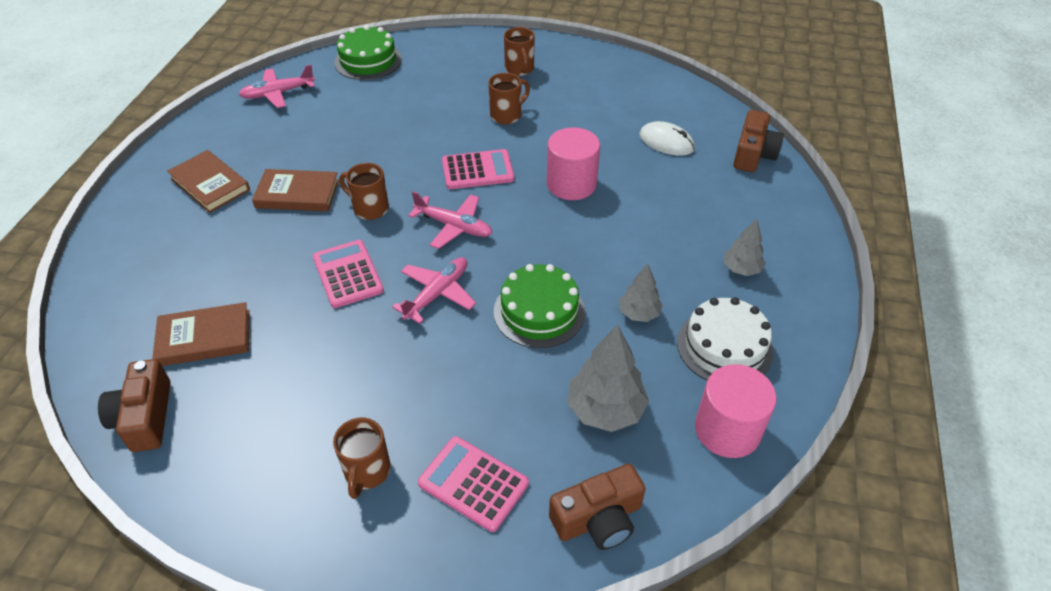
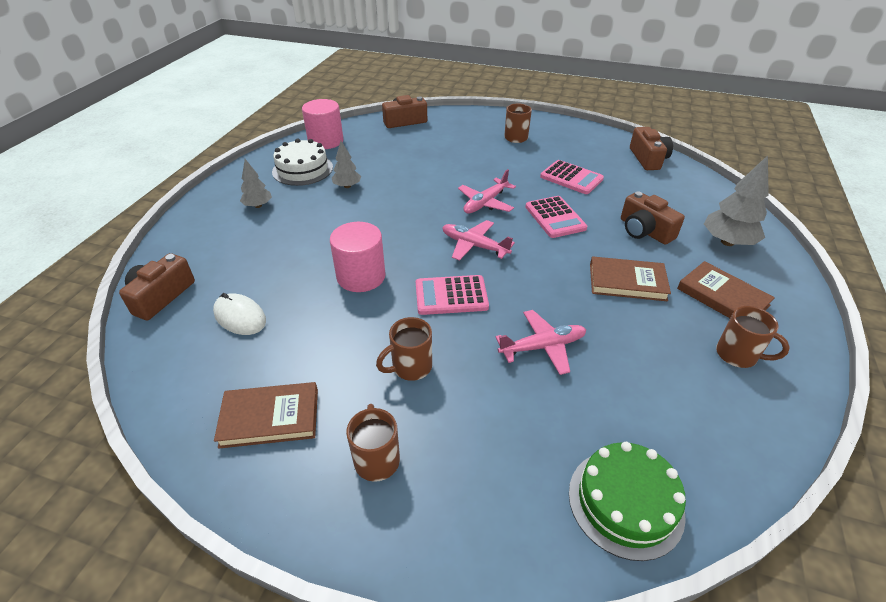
camera: 175 degrees left, 5 degrees down
(204, 338) = (639, 188): brown book -> brown book (270, 417)
(241, 260) = (644, 230): none -> brown camera
(277, 93) = (733, 430): pink plane -> pink plane (543, 347)
(369, 208) = (552, 264): brown mug -> brown mug (738, 355)
(473, 483) = (462, 132): pink calculator -> pink calculator (571, 178)
(539, 311) = (414, 190): green cake -> none
(605, 410) = (387, 150): grey tree -> grey tree (727, 242)

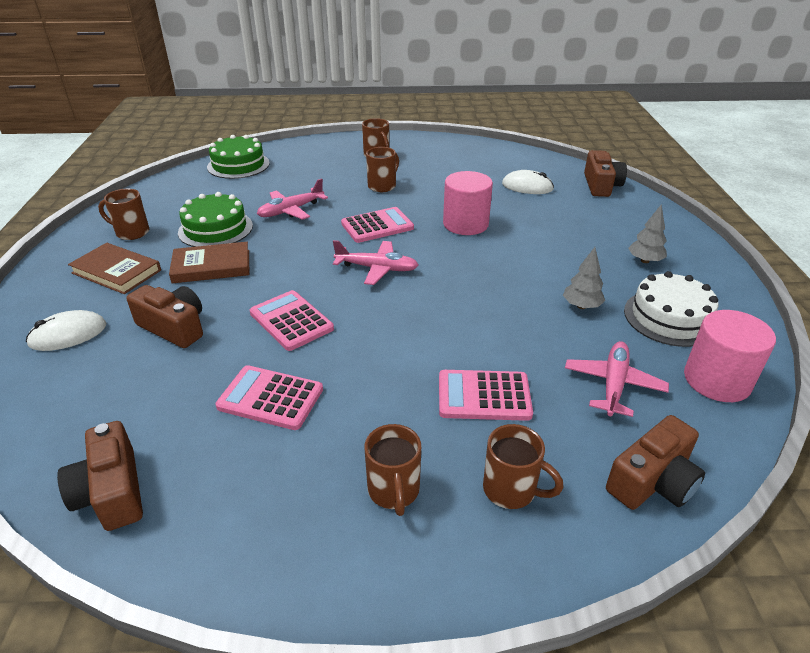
camera: 160 degrees right, 5 degrees down
(270, 417) = (449, 157): brown book -> none
(452, 157) = (484, 396): none -> pink calculator
(465, 129) = (511, 490): none -> brown mug
(485, 203) = (388, 322): pink plane -> pink plane (613, 384)
(634, 336) = (215, 229): none -> green cake
(727, 242) = (68, 334): grey tree -> white mouse

